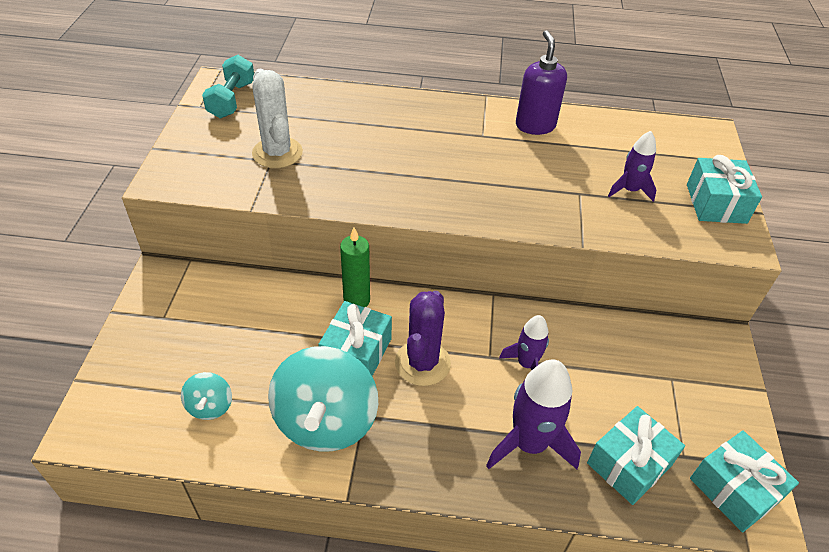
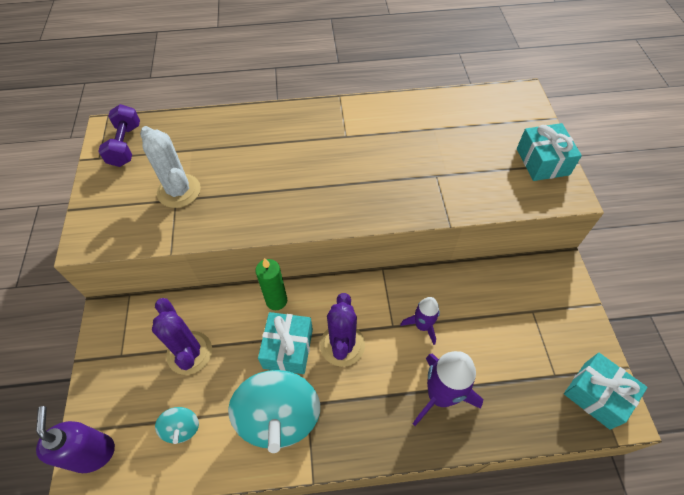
camera: 10 degrees left, 10 degrees up
(232, 100) = (125, 145): turquoise dumbbell -> purple dumbbell
(241, 331) = (189, 352): none -> purple cactus
(535, 125) = (386, 117): purple soap dispenser -> purple soap dispenser (93, 453)
(629, 190) = (474, 164): purple rocket -> none
(629, 464) = (517, 393): turquoise gift -> none

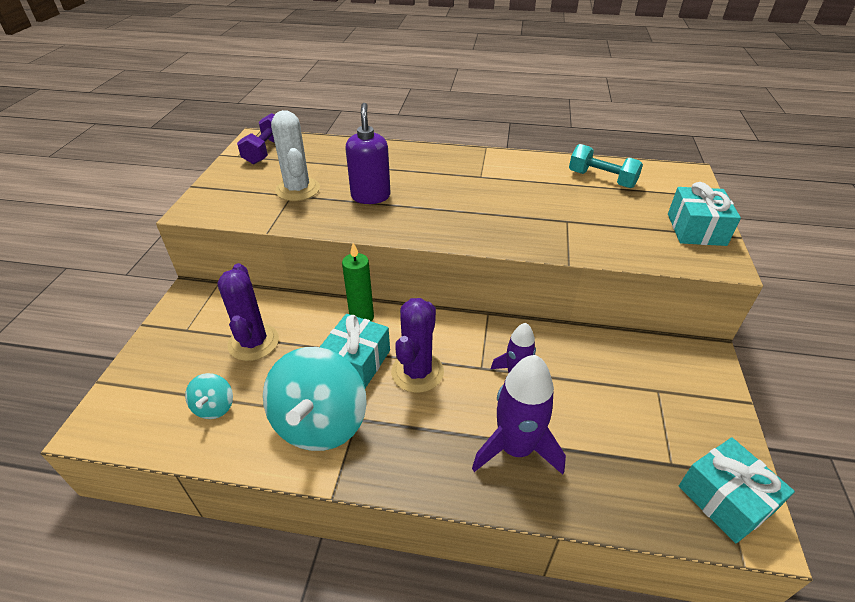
camera: 15 degrees right, 15 degrees down
(93, 453) = (117, 406): purple soap dispenser -> purple soap dispenser (370, 196)
(452, 117) = (601, 179): none -> turquoise dumbbell

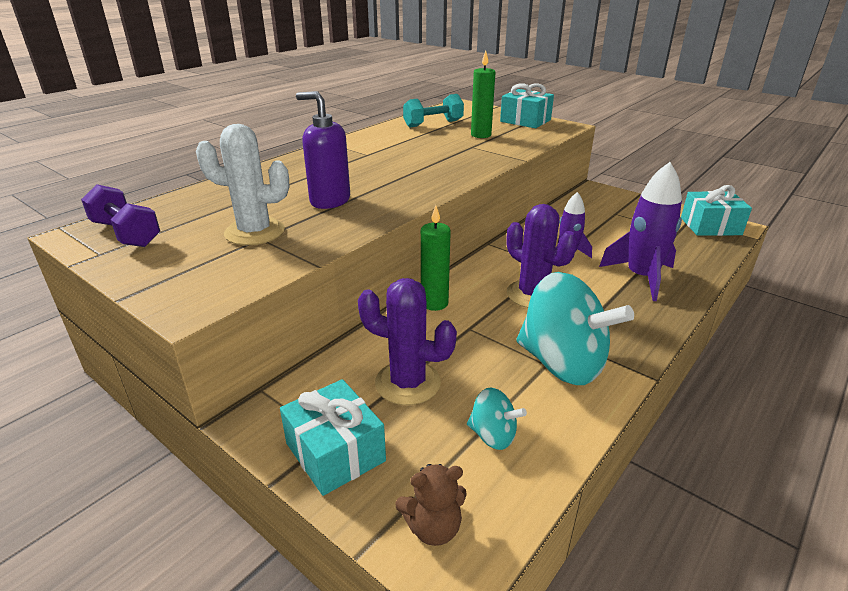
camera: 60 degrees left, 10 degrees down
(123, 406) = (433, 527): none -> brown teddy bear
(356, 362) = (495, 322): turquoise gift -> turquoise gift (335, 452)
(606, 215) = (481, 135): none -> green candle

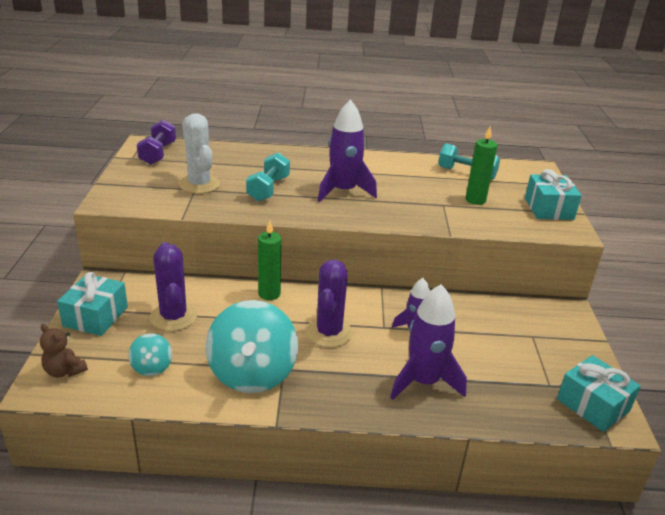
camera: 50 degrees right, 0 degrees up
(329, 201) = (268, 189): purple soap dispenser -> turquoise dumbbell
(391, 172) = (343, 191): none -> purple rocket

